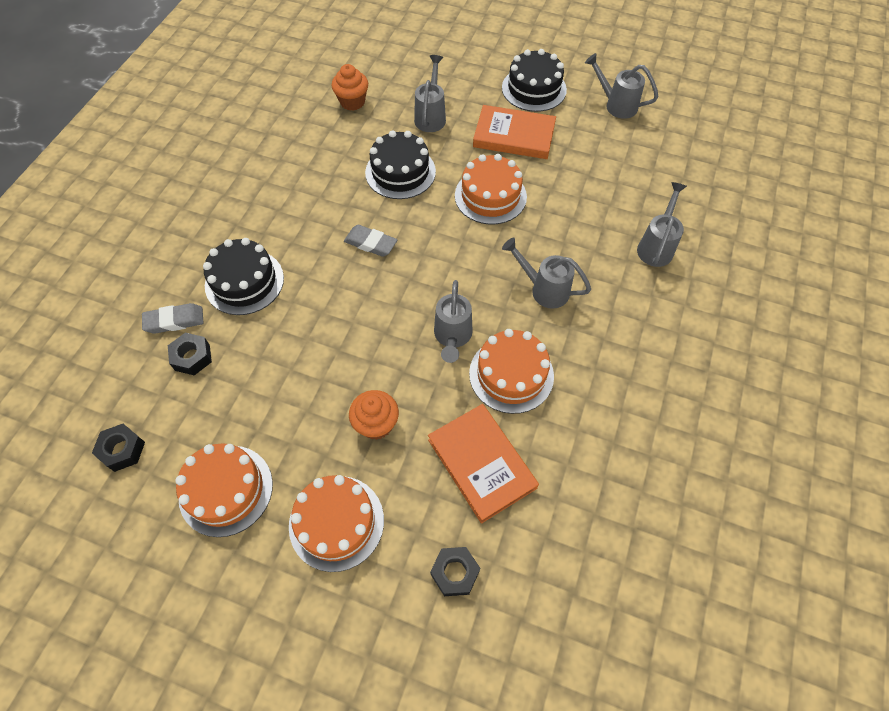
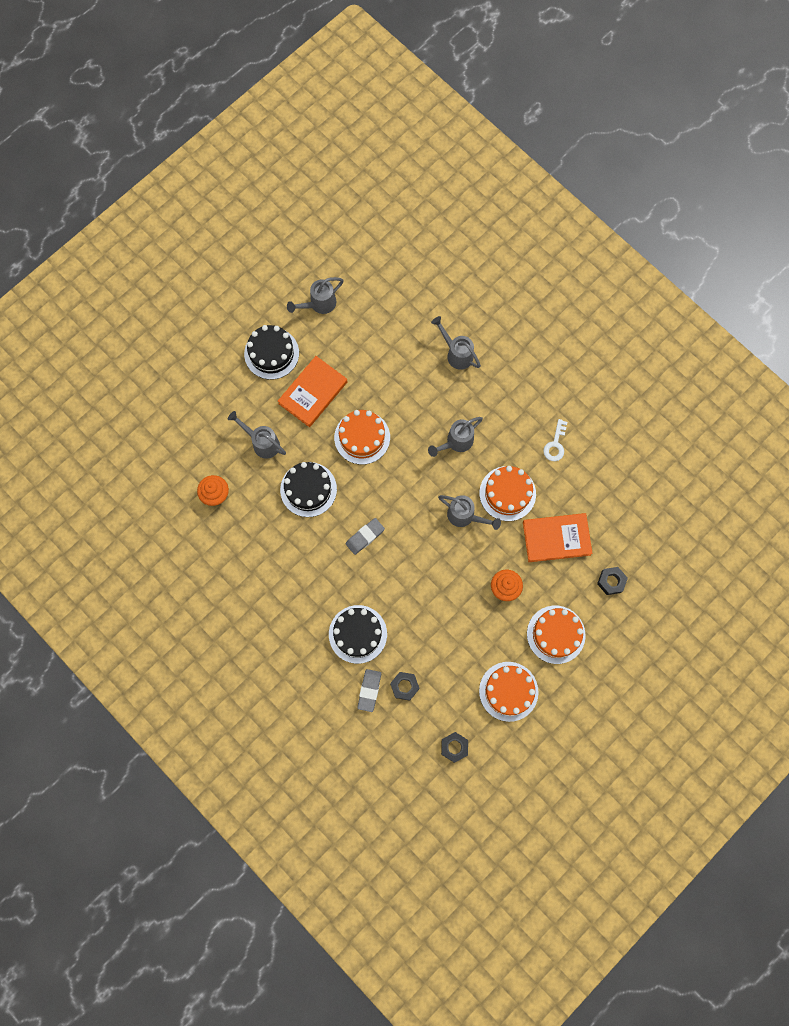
camera: 65 degrees left, 15 degrees up
(616, 406) = (555, 444): none -> white key

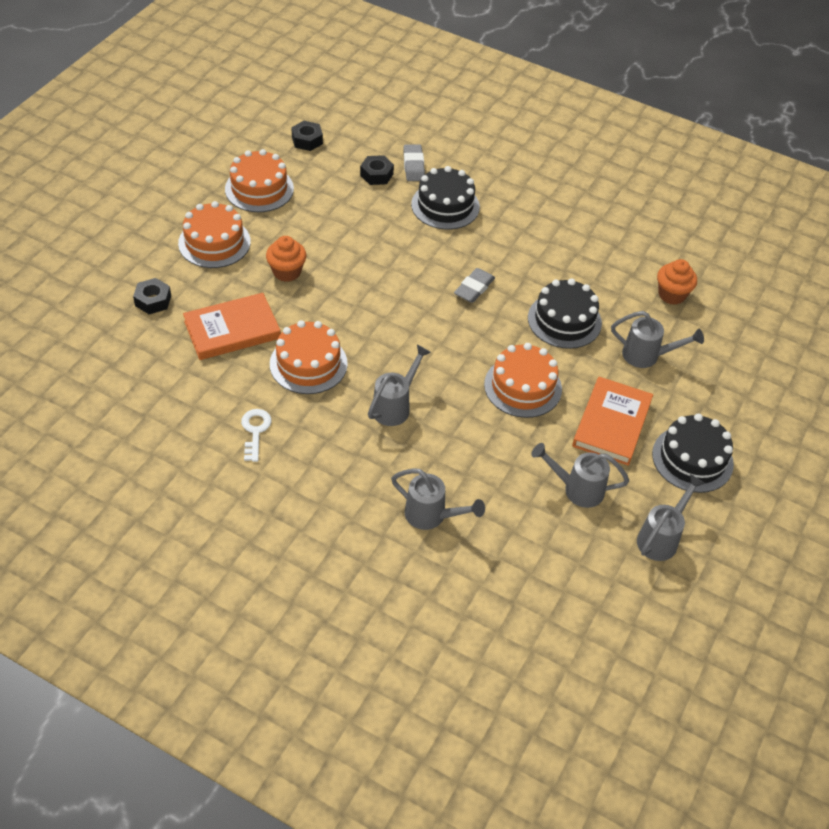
camera: 160 degrees right, 25 degrees down
(465, 516) = (356, 330): grey watering can -> grey watering can (576, 489)

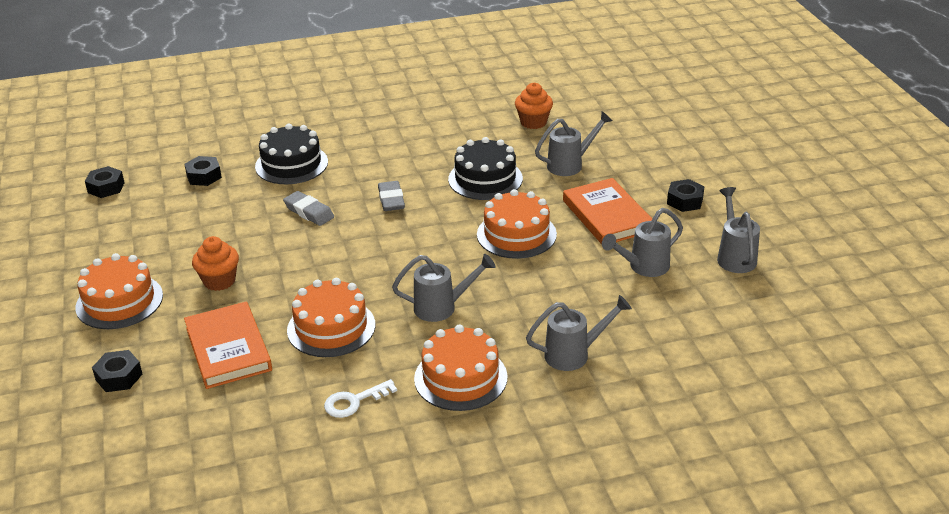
camera: 40 degrees left, 15 degrees down
(232, 330) = (228, 349): orange book -> orange book turned 45 degrees counterclockwise
(255, 431) = (354, 401): white key -> white key turned 75 degrees counterclockwise
(259, 189) = (108, 242): orange cake -> orange cake (460, 378)
(395, 406) = (442, 307): grey watering can -> grey watering can turned 90 degrees clockwise
(413, 166) = (227, 154): grey eraser -> grey eraser (309, 212)
(692, 459) = (685, 201): black cake -> black nut

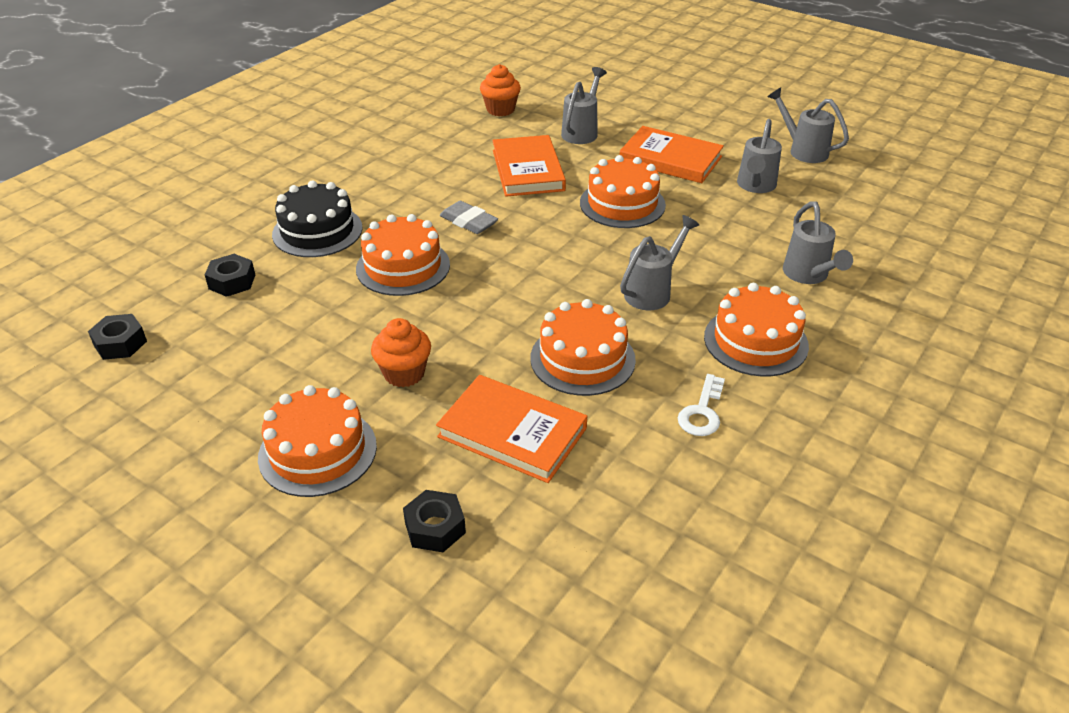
camera: 40 degrees left, 5 degrees up
(309, 212) = (403, 267): grey eraser -> orange cake
(485, 179) = (528, 170): black cake -> orange book
(574, 354) = (808, 276): grey watering can -> grey watering can turned 135 degrees clockwise
(685, 201) = (709, 125): black nut -> none

